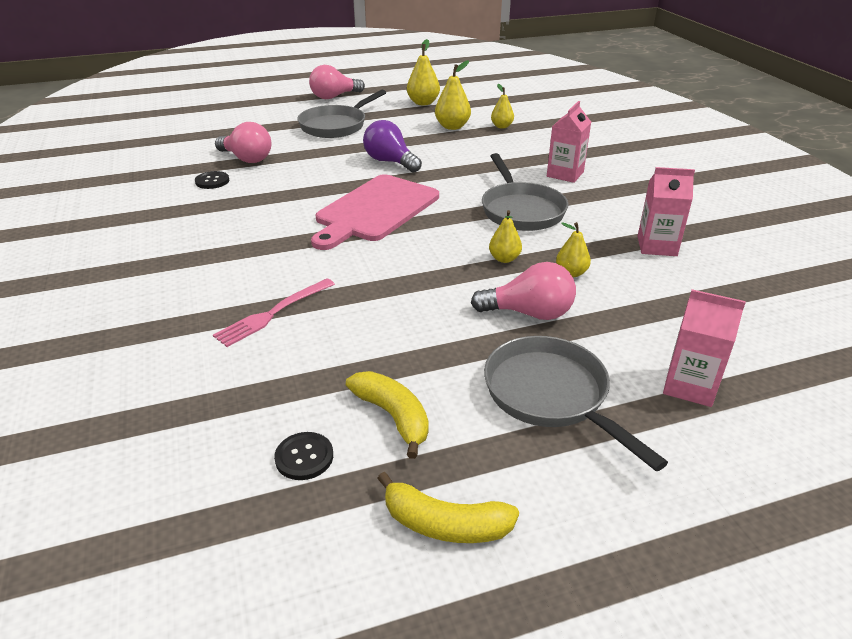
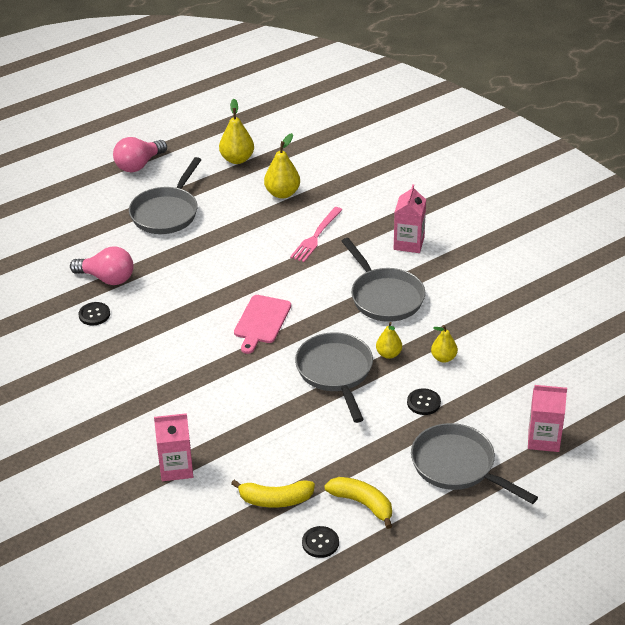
camera: 15 degrees left, 5 degrees up
(272, 314) = (236, 444): pink fork -> pink fork (315, 237)
(375, 210) = (261, 321): pink cutting board -> pink cutting board, size x0.61
(390, 162) = (245, 257): purple light bulb -> none
(432, 265) = (335, 372): none -> grey pan
(445, 524) = (421, 562): yellow banana -> yellow banana (275, 500)
(501, 126) = (330, 184): yellow pear -> none
(529, 313) = (423, 403): pink light bulb -> black button
(657, 246) = (502, 316): pink carton -> pink carton (176, 468)

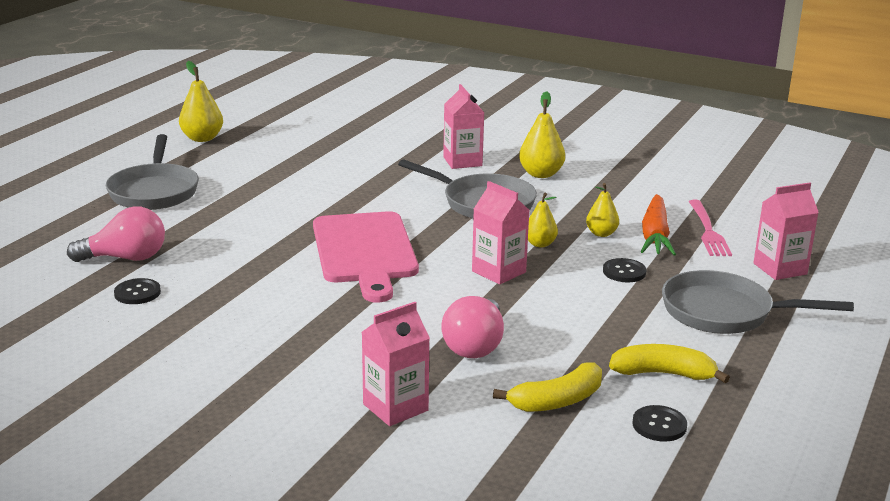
camera: 30 degrees left, 15 degrees down
(139, 165) = (82, 162): pink light bulb -> pink light bulb (475, 346)
(261, 321) = (364, 251): pink cutting board -> pink cutting board, size x1.64
(282, 193) = (282, 153): yellow pear -> yellow pear (541, 174)
(315, 237) = (356, 176): pink fork -> pink fork (708, 231)
(335, 372) = (498, 272): grey pan -> pink carton
(482, 373) = (655, 236): none -> orange carrot

